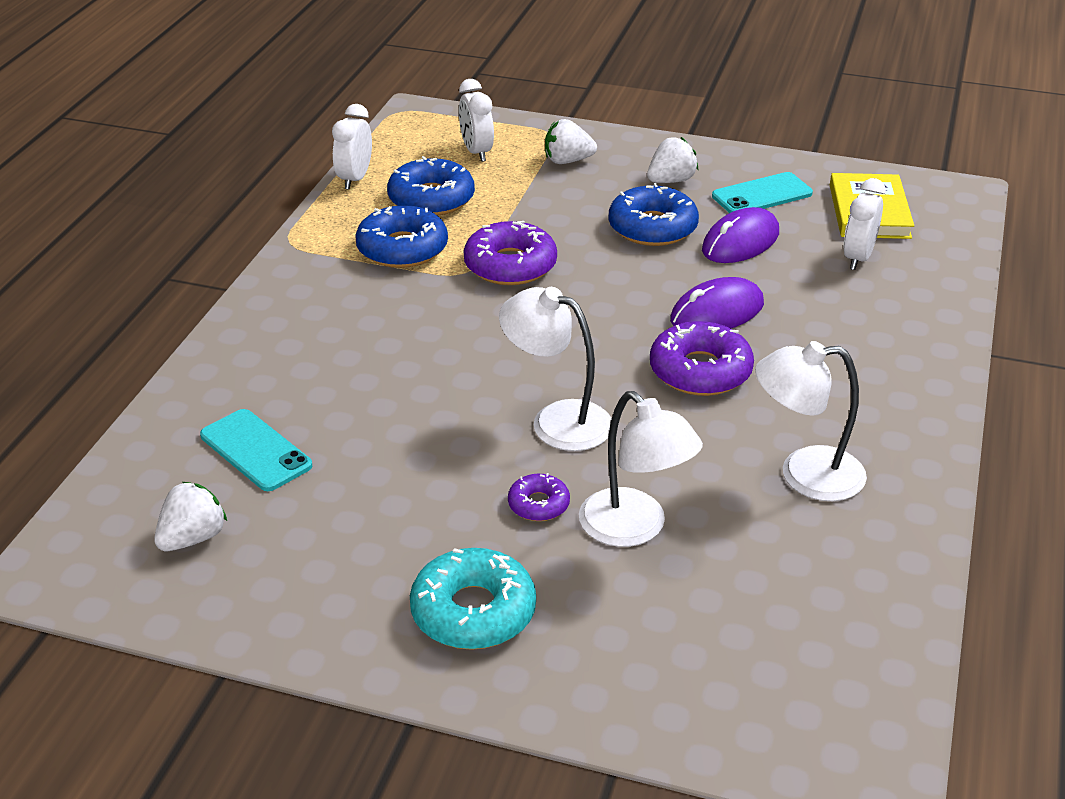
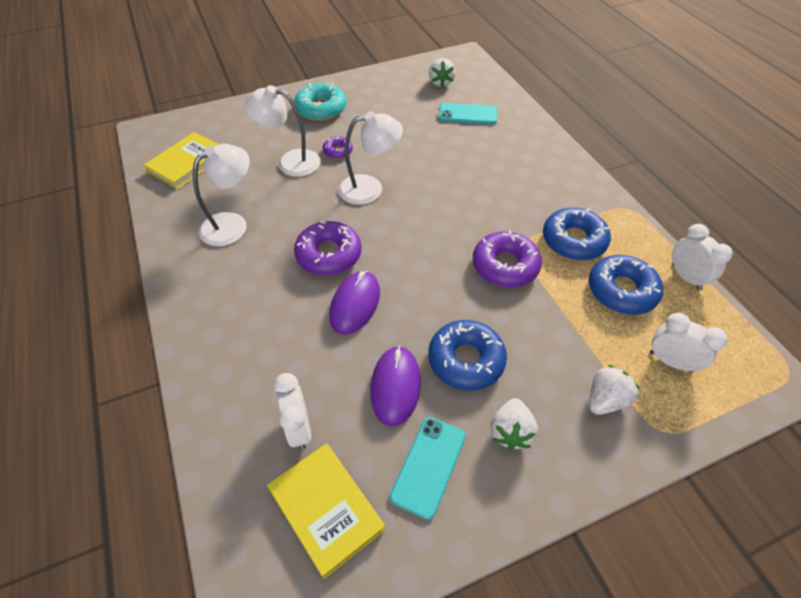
camera: 140 degrees right, 15 degrees up
(820, 629) = (187, 163): none -> yellow book

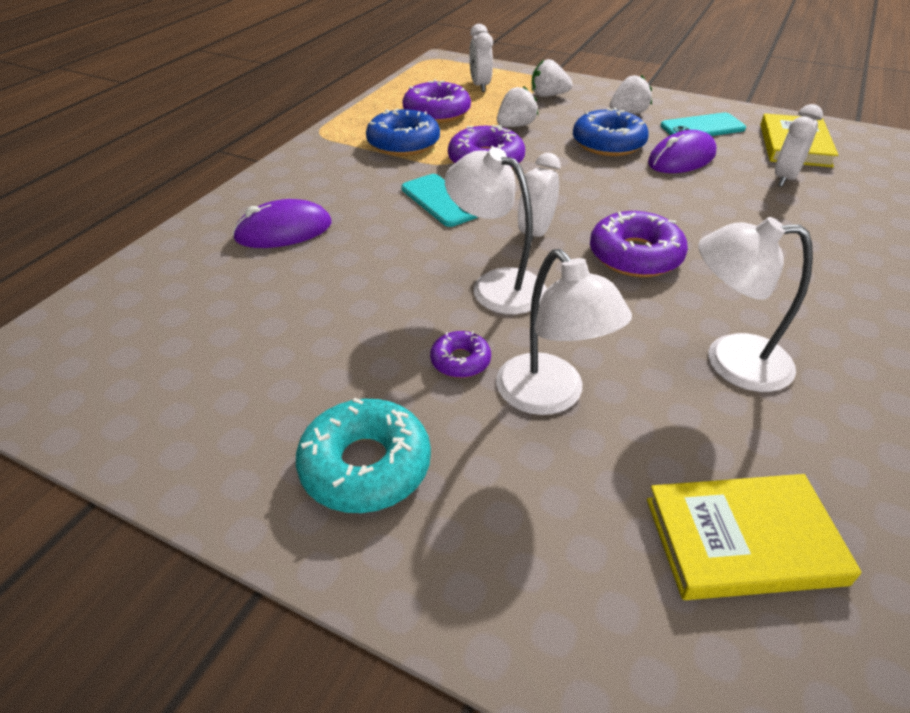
camera: 130 degrees left, 10 degrees down
(355, 304) = (656, 209): purple mouse -> purple mouse (284, 231)
(441, 82) = (133, 356): white strawberry -> white strawberry (515, 126)
(468, 114) = (224, 284): turquoise phone -> turquoise phone (441, 201)
(621, 291) = (437, 112): blue donut -> purple donut
(686, 277) = (383, 96): white clock -> white clock (535, 233)

